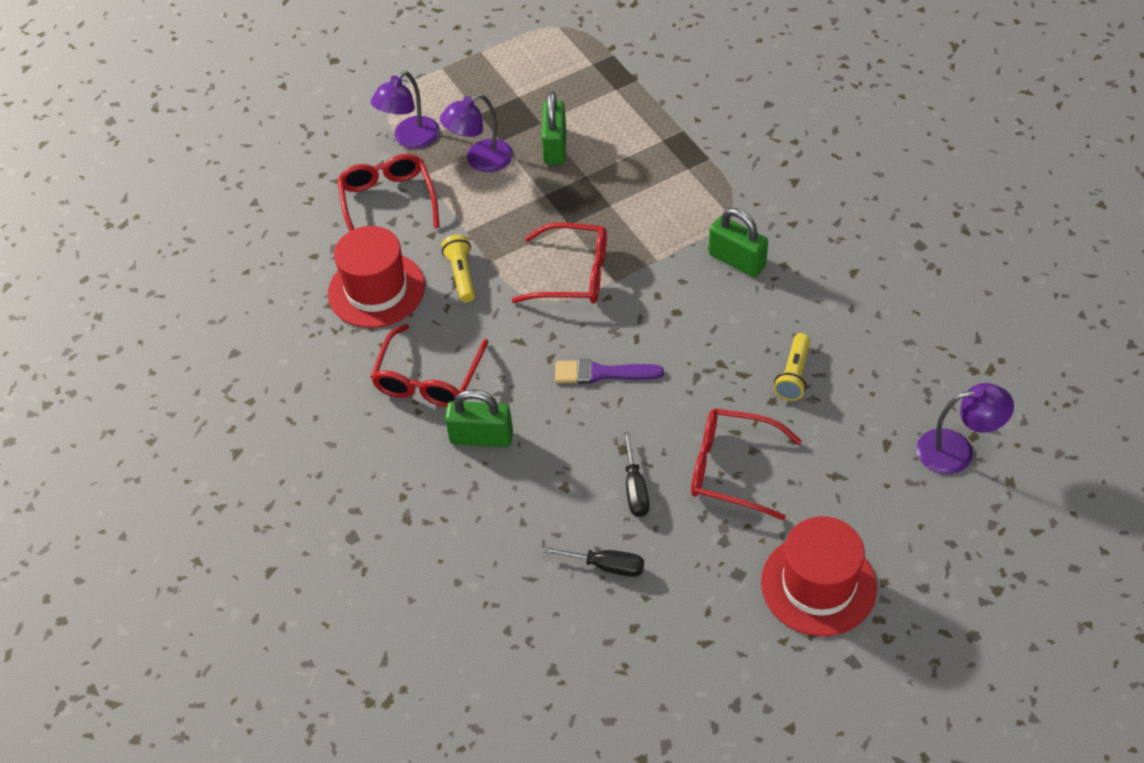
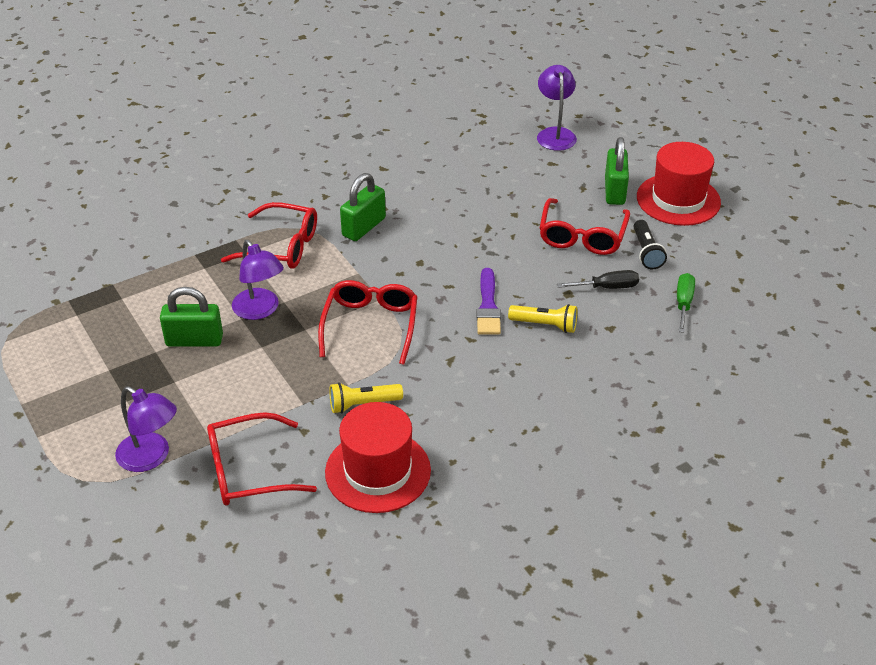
camera: 95 degrees left, 10 degrees down
(428, 378) = (495, 422): red glasses -> red glasses (281, 246)
(480, 160) = (200, 396): purple lamp -> purple lamp (260, 310)
(481, 437) = (563, 382): green padlock -> green padlock (614, 191)
(606, 566) = (683, 303): black screwdriver -> green screwdriver
(703, 536) = (646, 252): none -> black flashlight
(794, 375) = (488, 202): yellow flashlight -> yellow flashlight (545, 325)

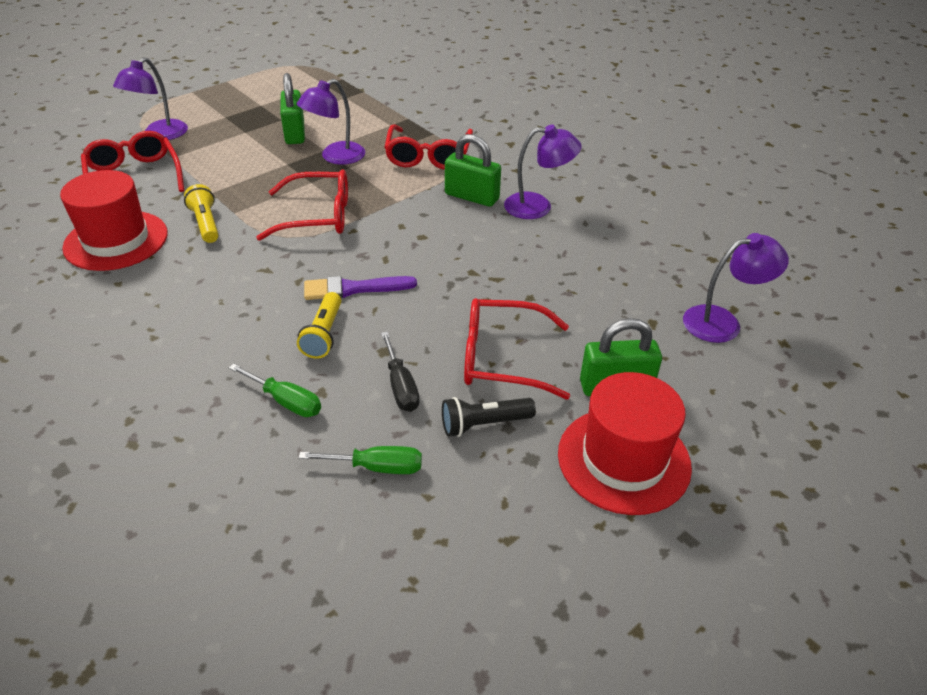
camera: 80 degrees right, 0 degrees up
(390, 192) = (538, 206): none -> purple lamp
(619, 346) = (286, 401): none -> green screwdriver

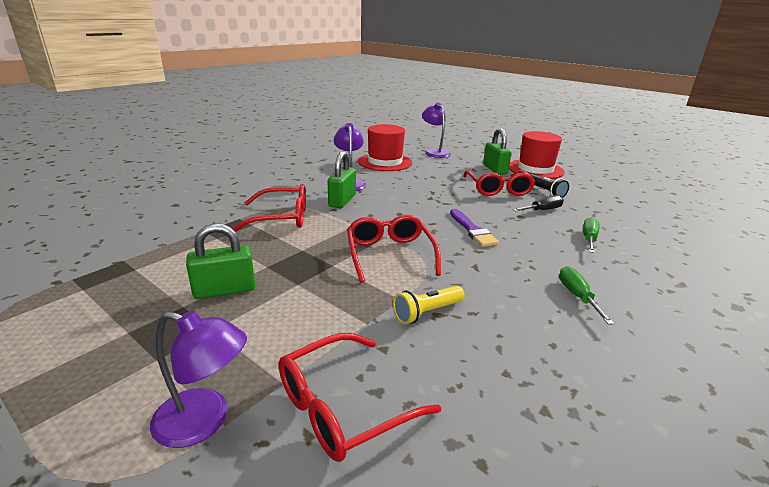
camera: 100 degrees left, 15 degrees down
(116, 240) = (490, 371): red hat -> red hat (385, 162)
(324, 335) = (524, 235): yellow flashlight -> none
(335, 157) = (283, 258): purple lamp -> none
(377, 467) = (599, 211): green screwdriver -> green screwdriver (577, 296)

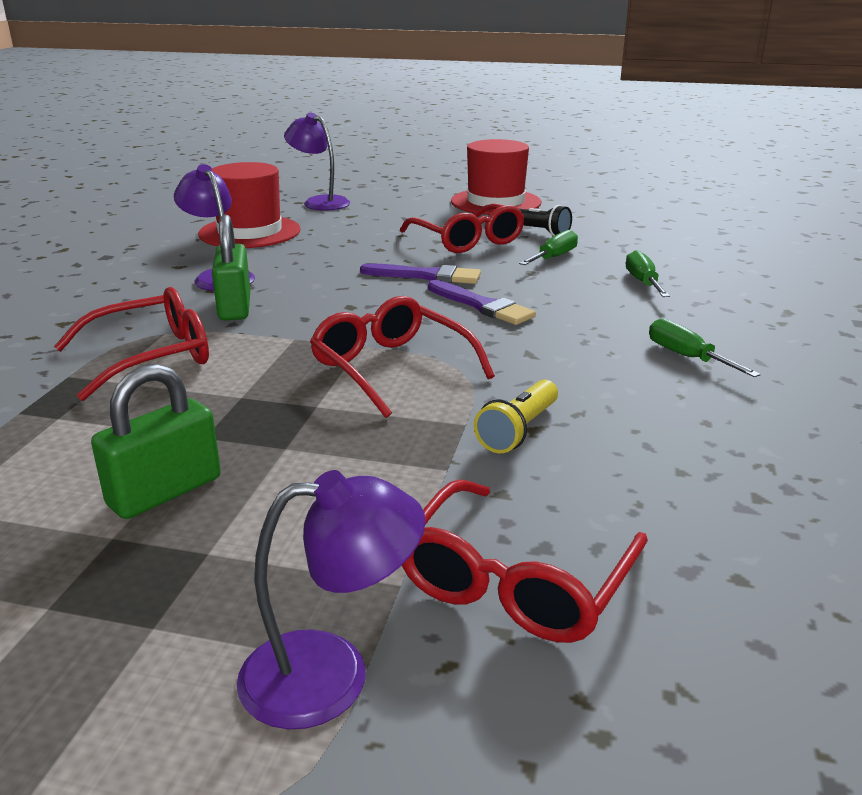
camera: 25 degrees left, 0 degrees up
(456, 205) = (426, 276): none -> purple brush
(495, 169) = (437, 213): green padlock -> none
(542, 210) = (554, 257): black screwdriver -> green screwdriver

